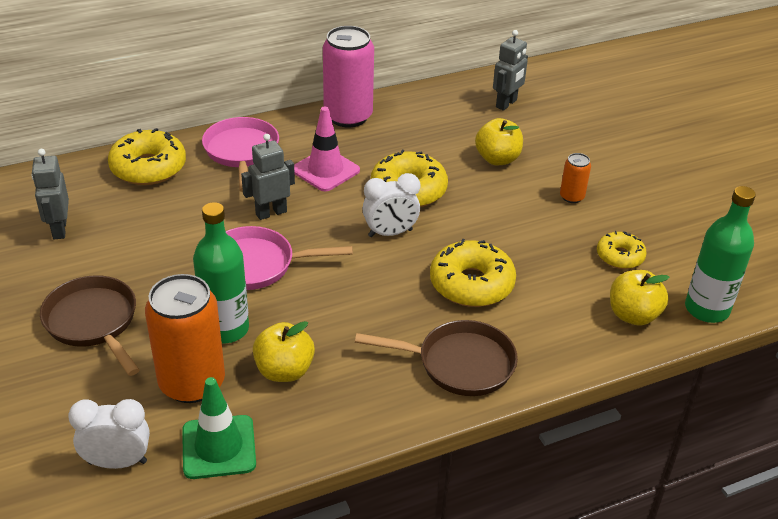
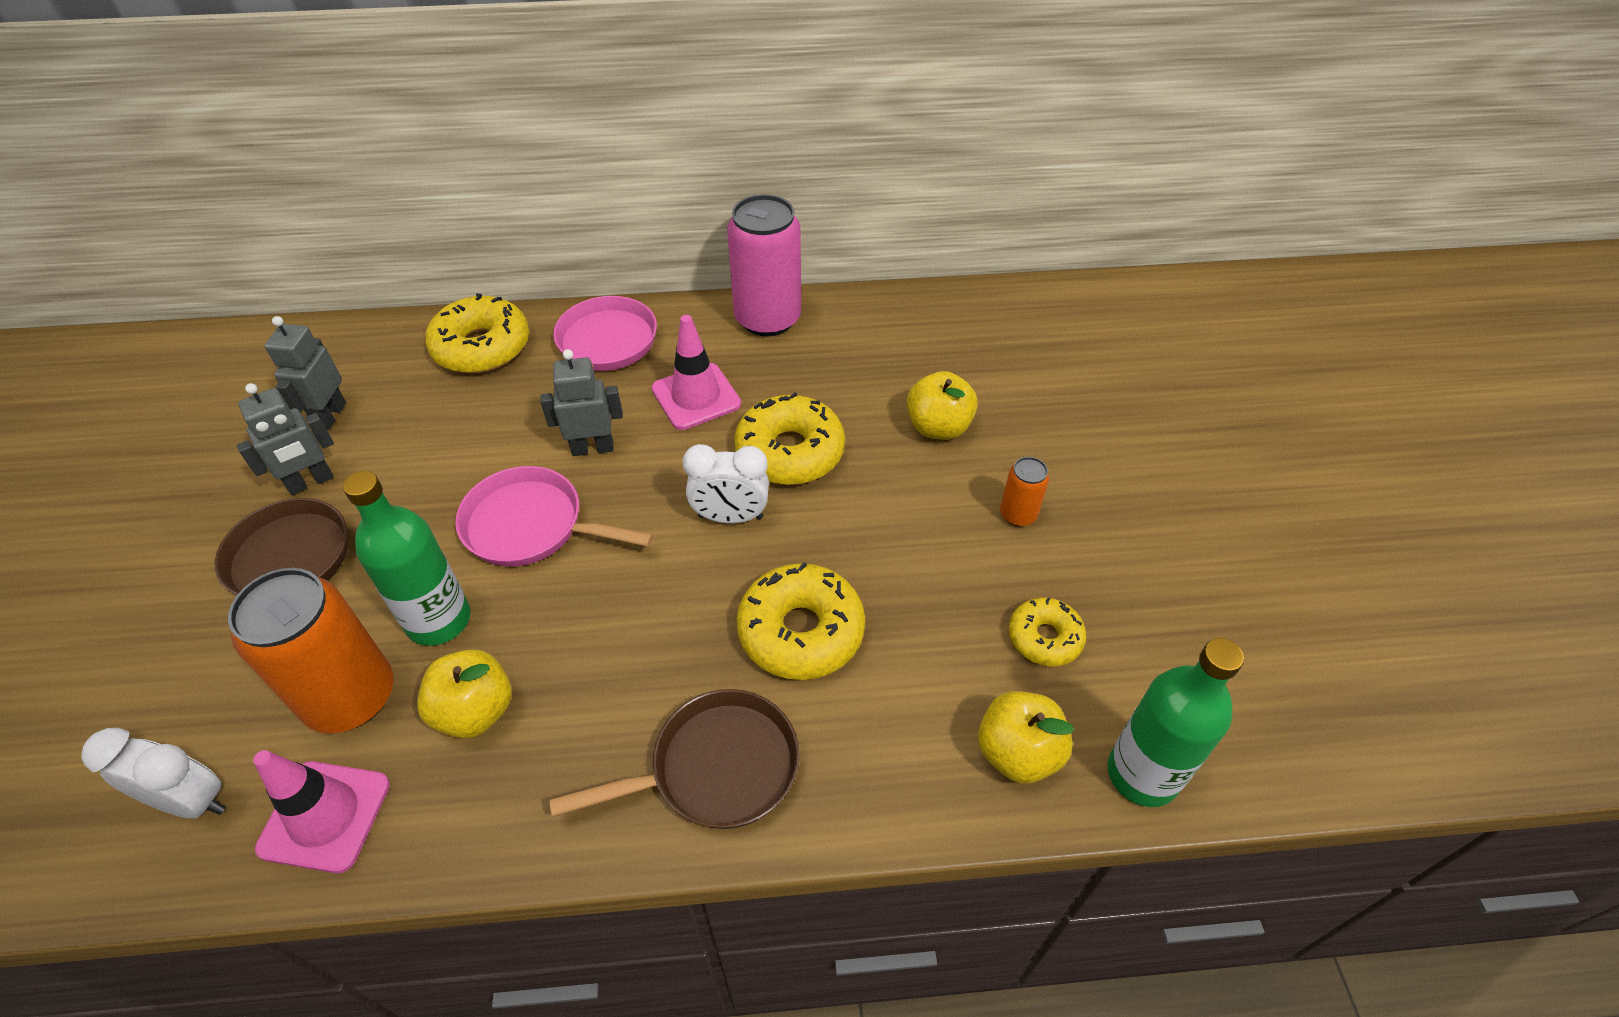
camera: 20 degrees right, 10 degrees up
(219, 447) = (325, 816): green traffic cone -> pink traffic cone
(459, 364) = (716, 769): brown pan -> brown pan turned 45 degrees counterclockwise
(506, 104) = (993, 339): grey robot -> grey robot (311, 482)

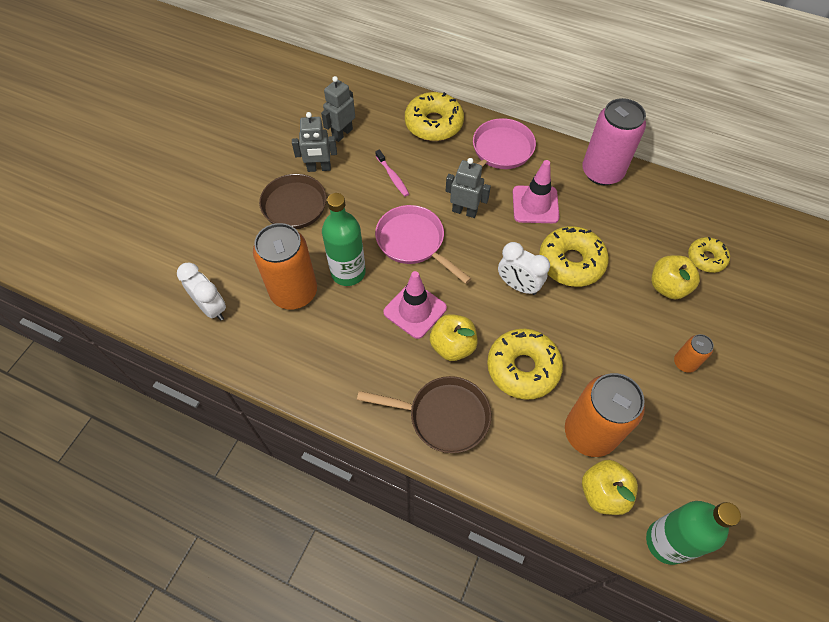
camera: 30 degrees right, 10 degrees up
(325, 816) = (261, 344): pink traffic cone -> pink traffic cone (415, 310)
(449, 445) = (392, 177): none -> pink toothbrush
(475, 711) = (345, 328): yellow apple -> yellow apple (452, 346)
(949, 675) = (589, 433): none -> orange can
(1044, 638) = (656, 441): yellow donut -> yellow donut (706, 258)

